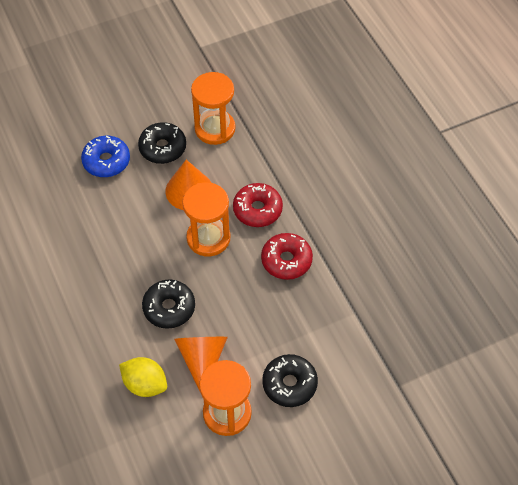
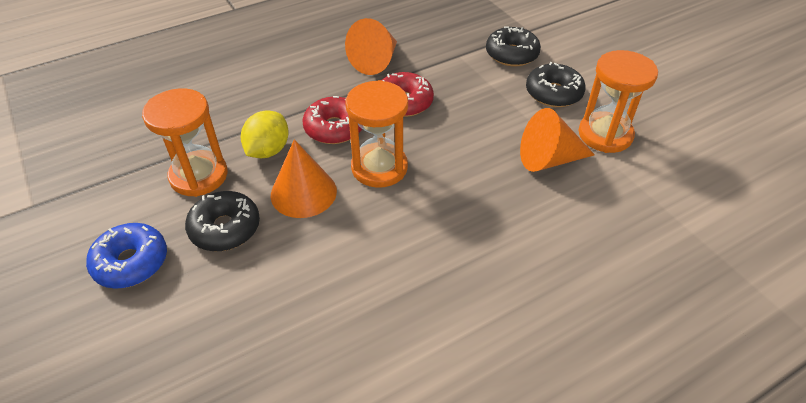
camera: 95 degrees left, 10 degrees down
(106, 161) = (243, 296): blue donut -> blue donut (131, 262)
(145, 384) = (599, 206): yellow lemon -> yellow lemon (268, 150)
(169, 308) = (488, 195): black donut -> black donut (511, 54)
(348, 243) = (376, 61): none -> orange cone

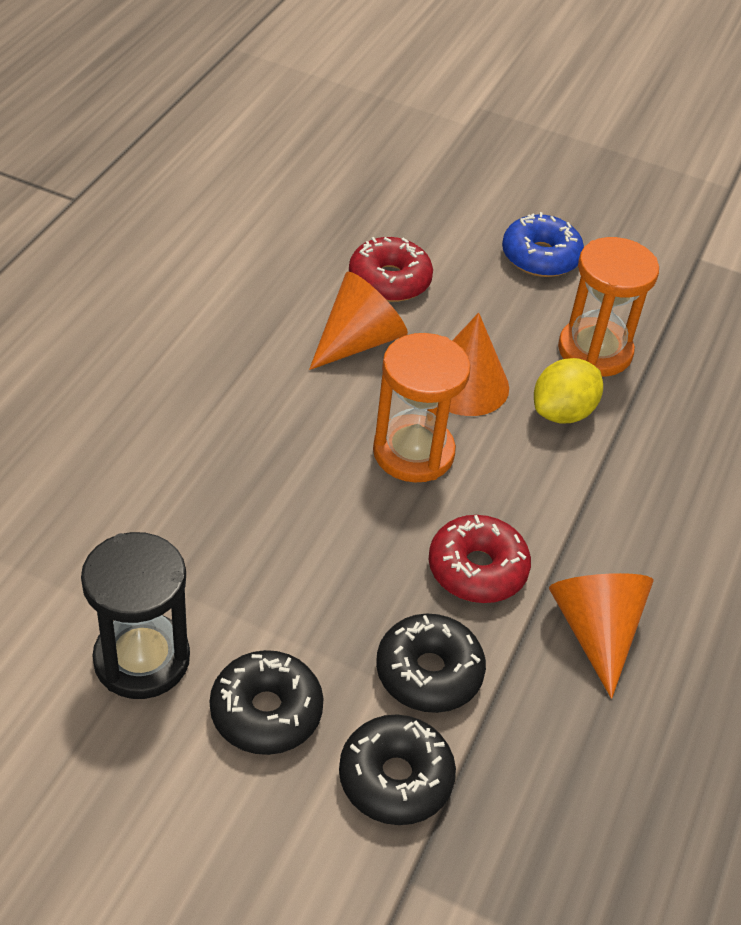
camera: 140 degrees right, 0 degrees up
(225, 228) = (498, 316): black donut -> black donut (429, 672)
(268, 150) = (562, 412): yellow lemon -> yellow lemon turned 60 degrees clockwise
(334, 128) = (523, 480): red donut -> red donut (389, 280)
(548, 159) = (205, 570): orange cone -> orange cone (358, 341)
(605, 135) = (142, 659): orange hourglass -> black hourglass

